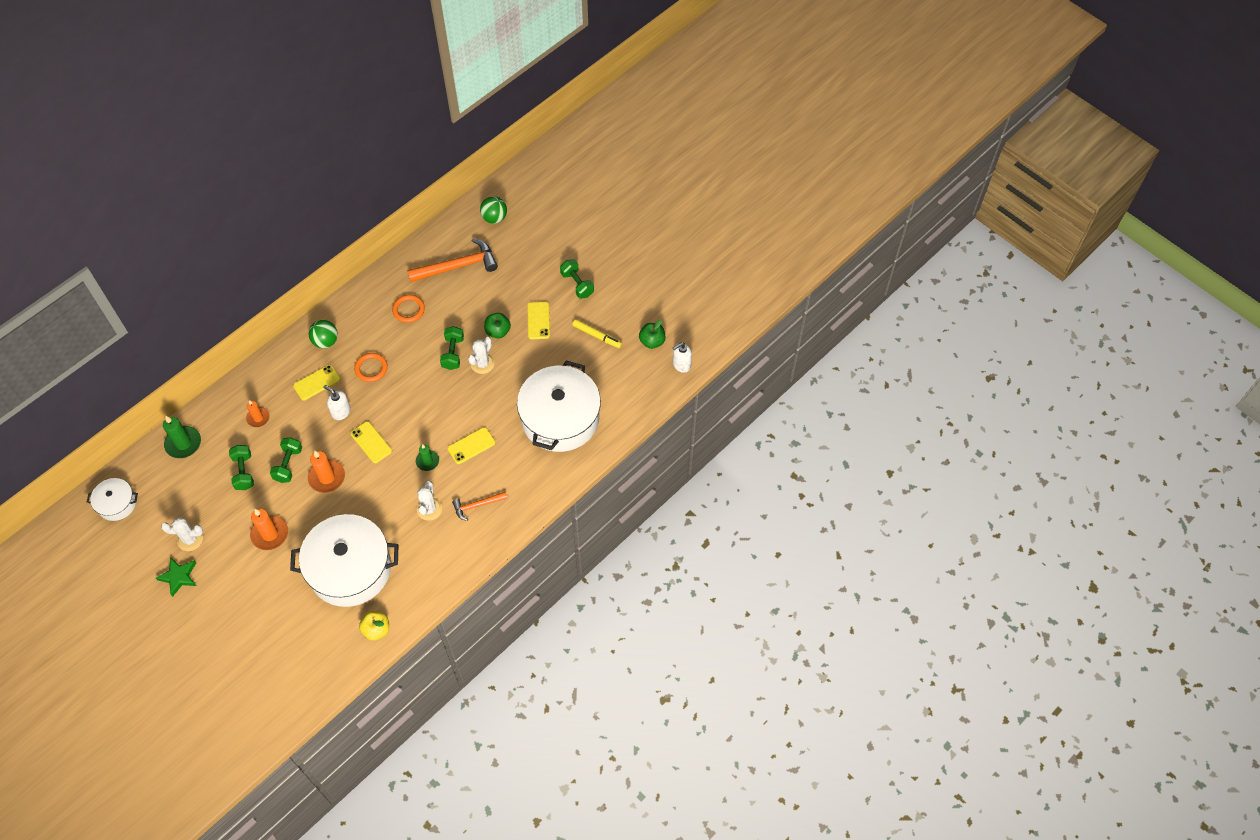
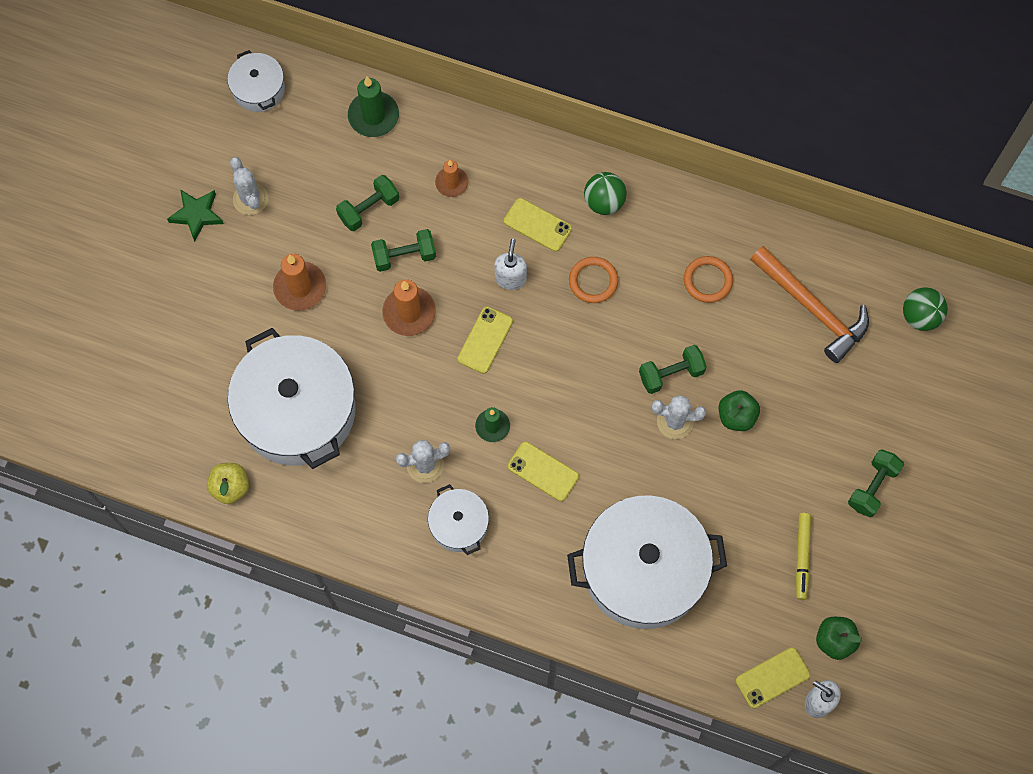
camera: 65 degrees right, 10 degrees up
(477, 505) = (459, 524): orange hammer -> white pot
(538, 320) = (783, 463): yellow phone -> yellow phone (772, 678)

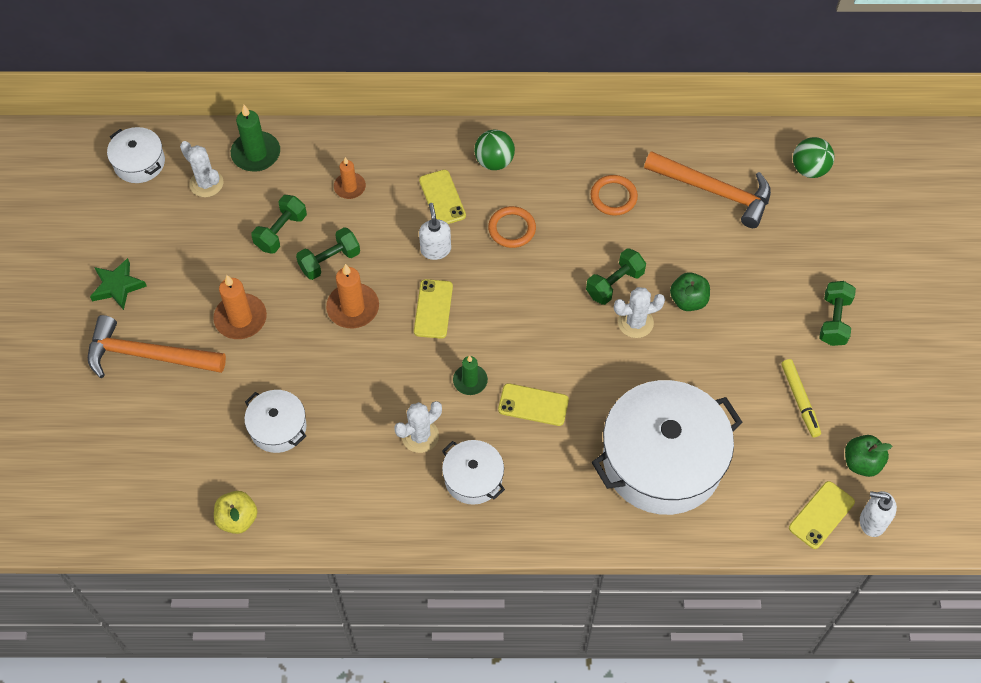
camera: 20 degrees left, 10 degrees down
(202, 296) = (148, 355): none -> orange hammer
(250, 199) = (165, 257): white cactus -> white cactus (206, 183)
(297, 410) = (278, 427): white pot -> white pot, size x0.48
(537, 225) = (442, 198): yellow phone -> yellow phone turned 60 degrees clockwise

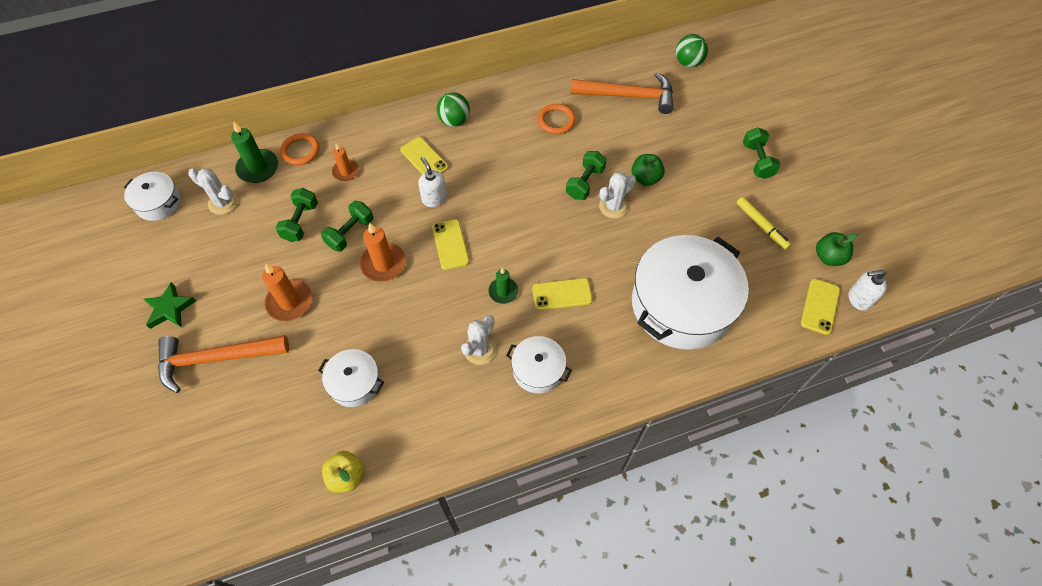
camera: 20 degrees left, 0 degrees up
(512, 229) = (488, 165): orange ring -> orange ring (300, 151)

